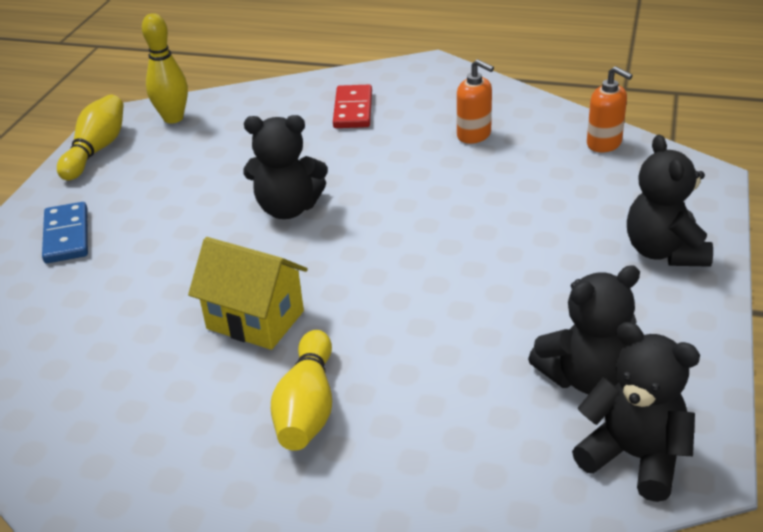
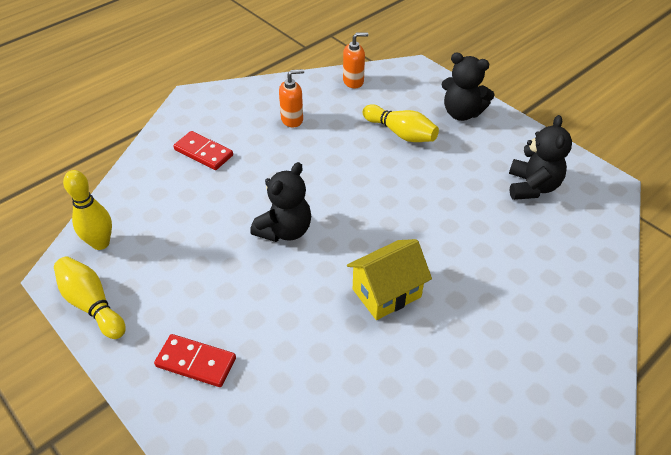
camera: 60 degrees left, 10 degrees up
(67, 236) = (196, 362): blue domino -> red domino
(307, 407) = (482, 301): yellow bowling pin -> yellow bowling pin (400, 133)
(634, 457) = (594, 200): black teddy bear -> none

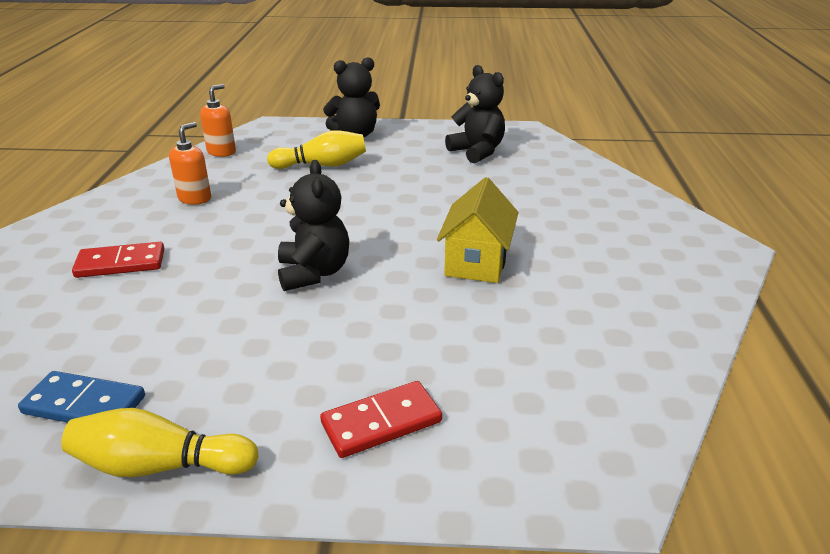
camera: 45 degrees left, 15 degrees down
(100, 243) = (84, 405): yellow bowling pin -> blue domino

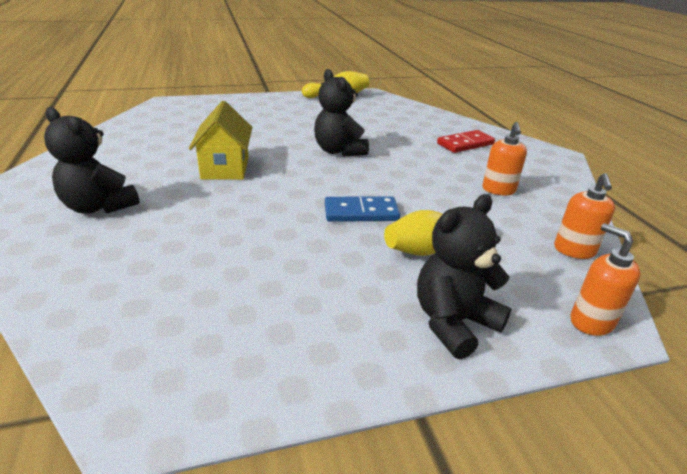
camera: 160 degrees right, 0 degrees up
(84, 405) = (387, 104): blue domino -> blue domino (361, 212)
(278, 127) = (591, 321): none -> orange soap dispenser
(381, 422) = (261, 108): red domino -> none
(477, 152) = (238, 313): black teddy bear -> black teddy bear (99, 207)

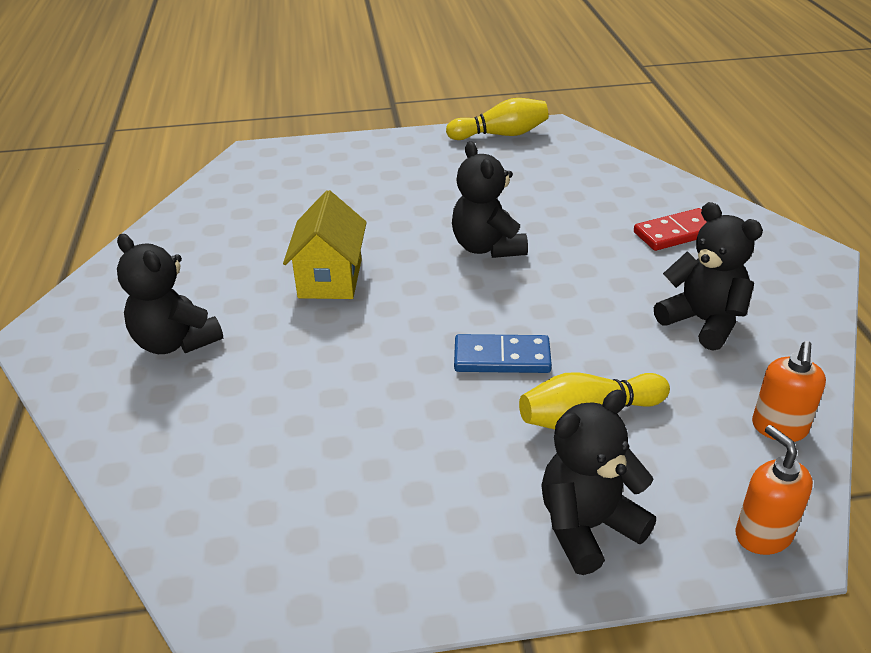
camera: 10 degrees right, 5 degrees up
(498, 190) = (703, 322): orange soap dispenser -> black teddy bear

